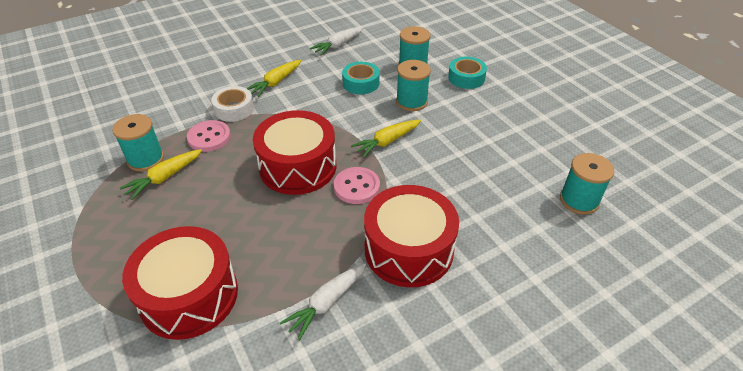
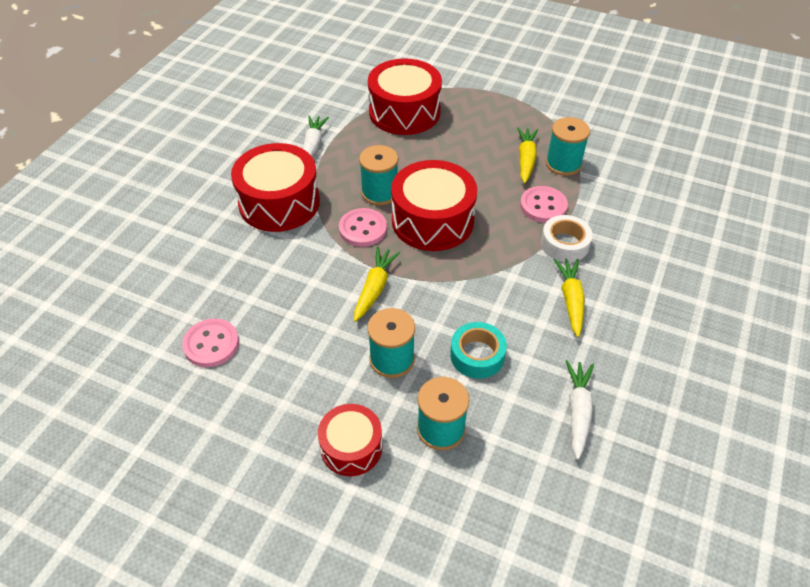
camera: 145 degrees right, 5 degrees up
(466, 78) = (351, 447): turquoise tape -> red drum
(527, 159) = (211, 344): none -> pink button
(579, 200) = (141, 320): turquoise spool -> turquoise spool (380, 193)

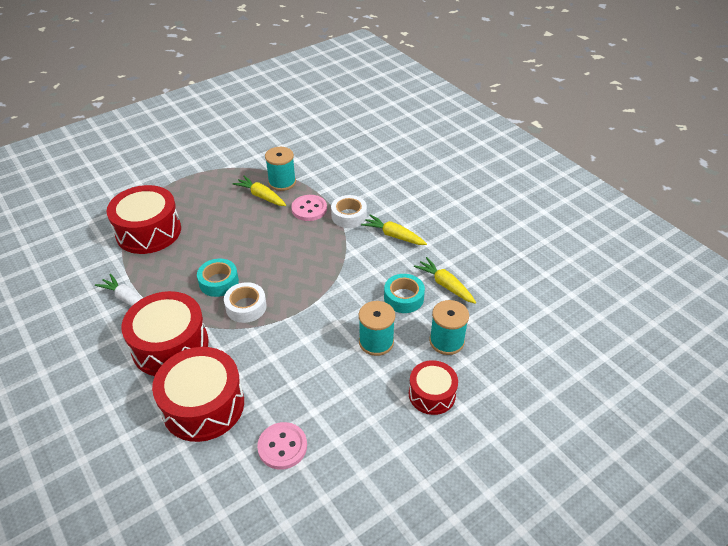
camera: 60 degrees left, 5 degrees down
(363, 229) = (246, 307): pink button -> white tape
(374, 288) = (308, 324): yellow carrot -> yellow carrot (445, 285)
(380, 193) = (219, 282): turquoise spool -> turquoise tape
(432, 220) = (273, 266): red drum -> red drum (203, 405)
(578, 411) = (474, 273): white carrot -> none

